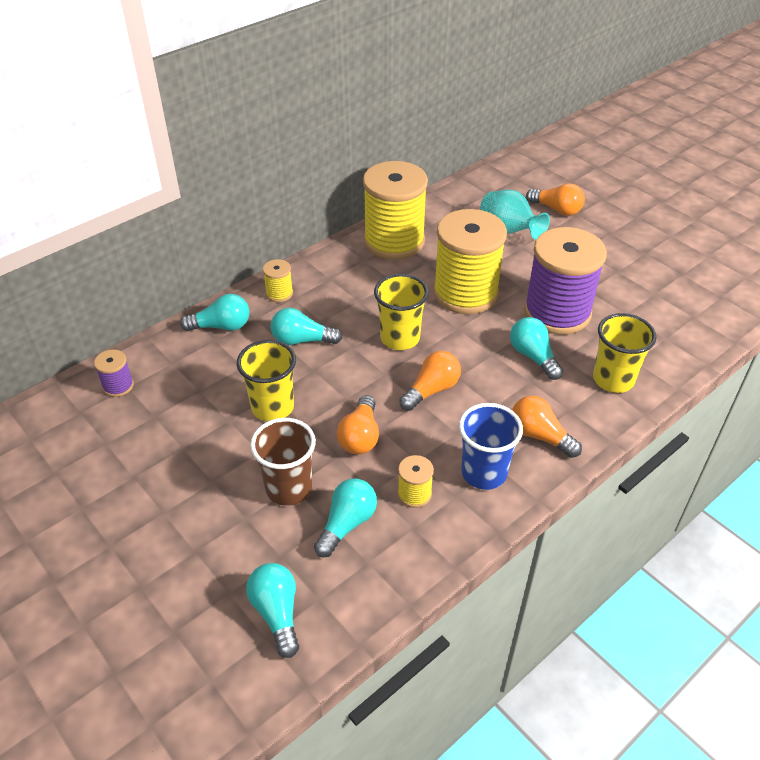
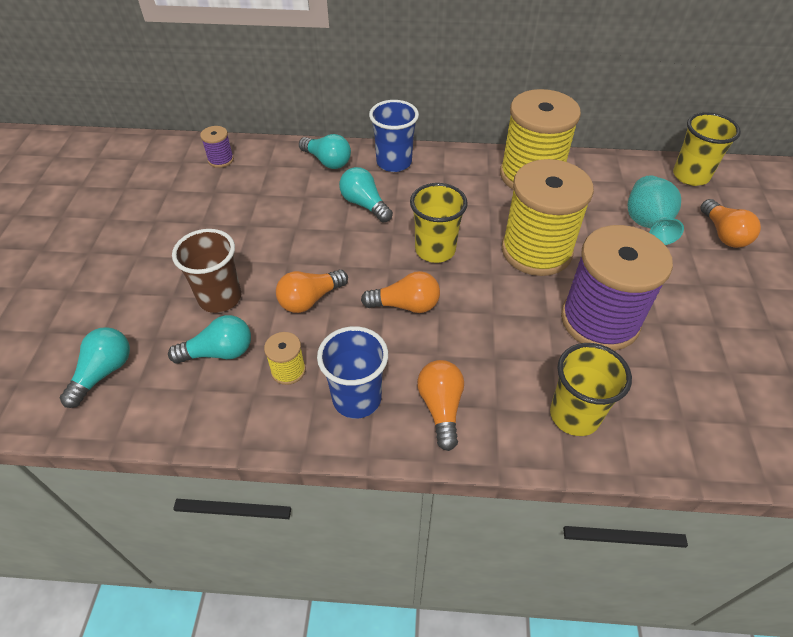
camera: 45 degrees right, 5 degrees up
(272, 407) = (284, 237): yellow cup -> yellow cup (690, 176)
(279, 293) = (394, 162): yellow spool -> blue cup
(533, 356) = (525, 341): turquoise light bulb -> none

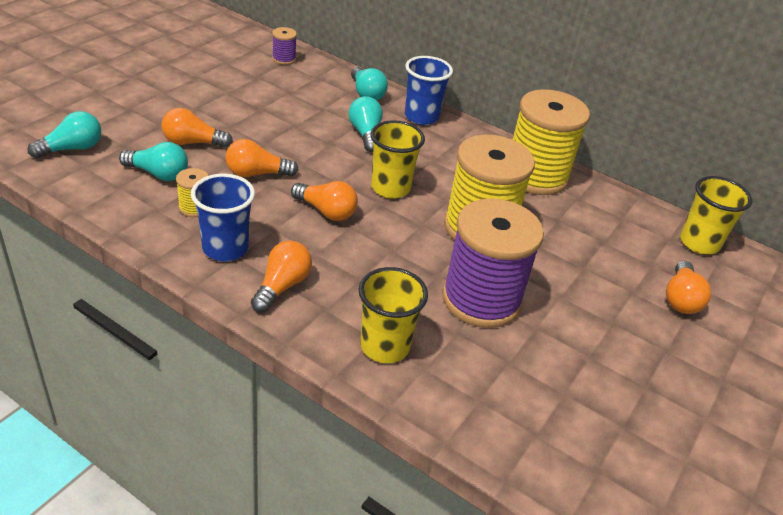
camera: 25 degrees right, 10 degrees down
(220, 298) = (193, 143): brown cup -> orange light bulb
(647, 225) = (608, 257): turquoise vase -> none

